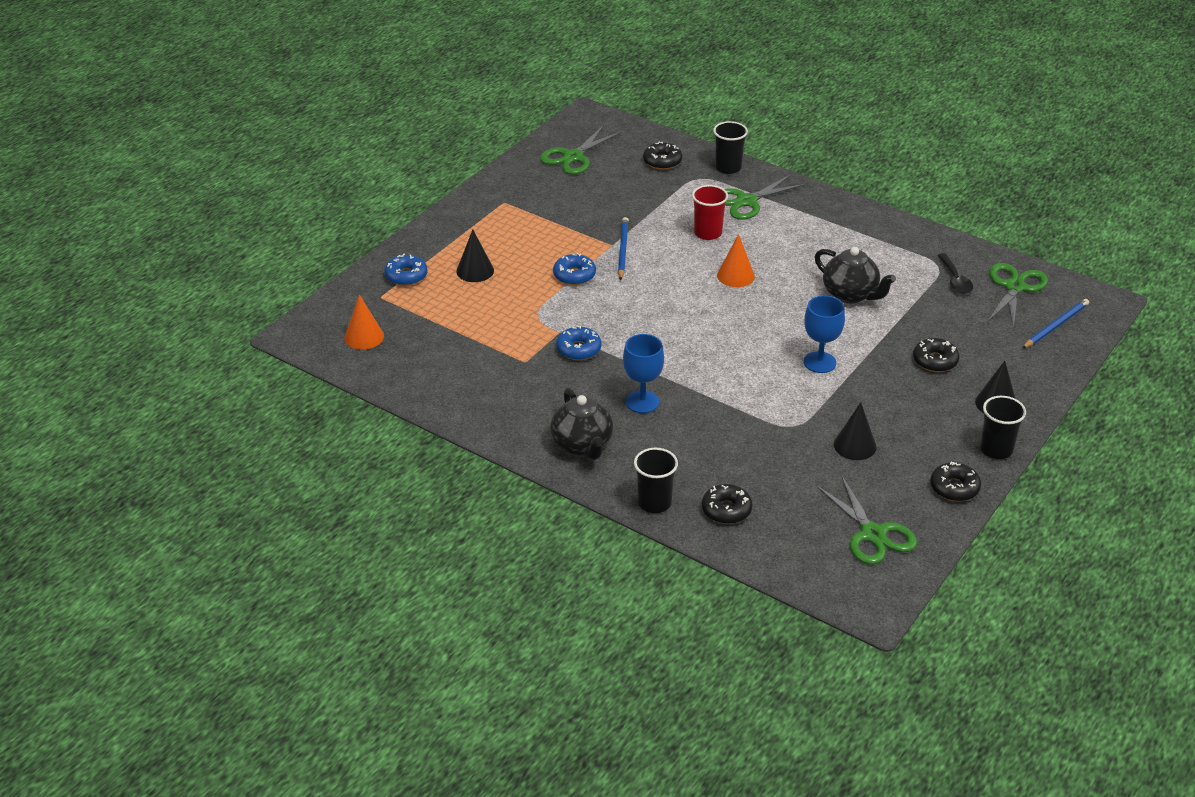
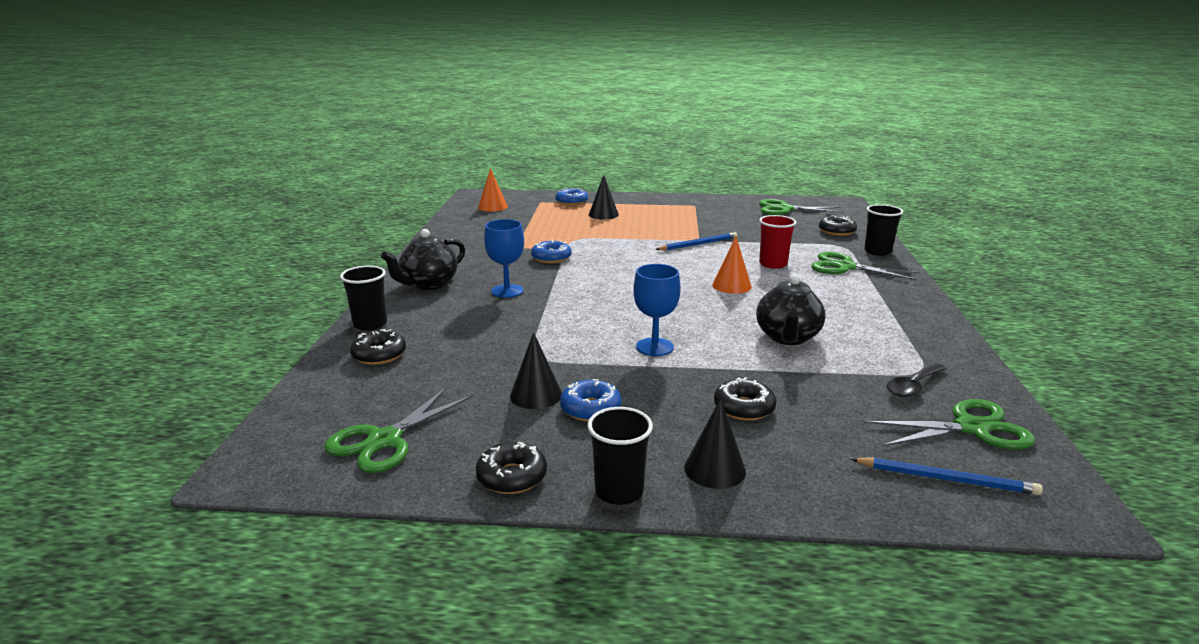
camera: 60 degrees right, 15 degrees down
(574, 275) = (642, 238): blue donut -> blue donut (590, 409)

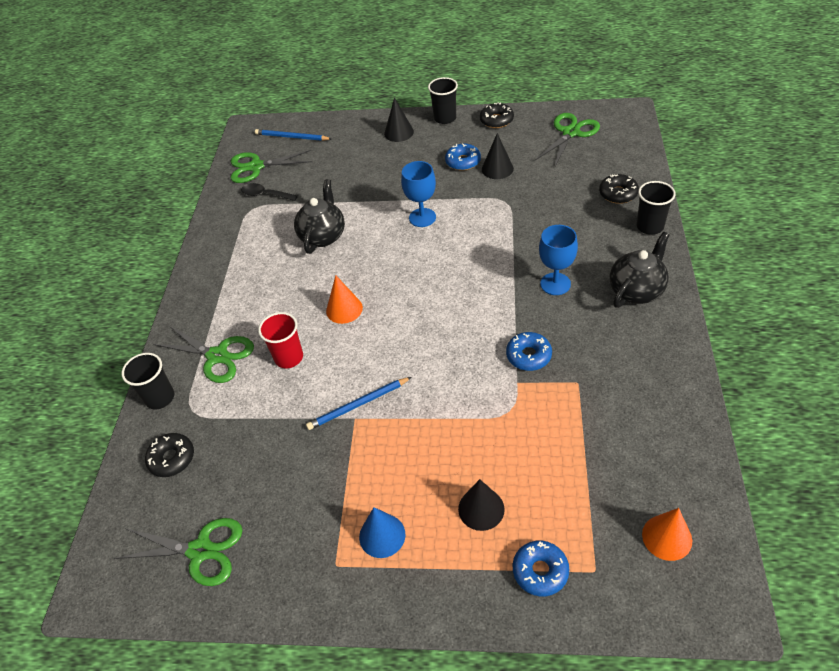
camera: 175 degrees left, 25 degrees up
(667, 210) = (382, 535): none -> blue cone
(744, 408) = (374, 170): black donut -> none
(913, 386) = (265, 195): black spoon -> black spoon turned 120 degrees counterclockwise

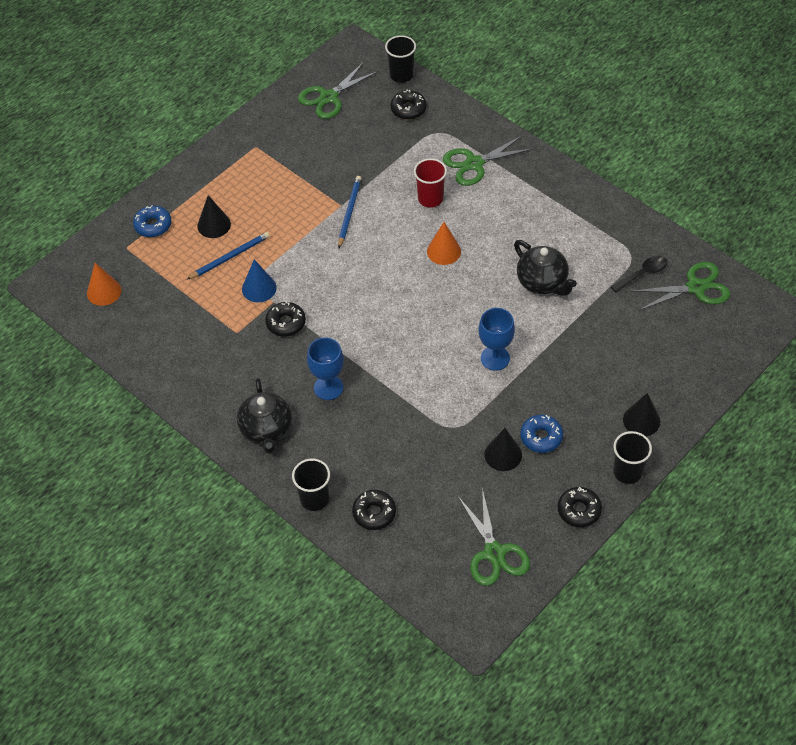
camera: 125 degrees right, 5 degrees up
(160, 398) = (467, 121): black cup -> black cup (401, 75)
(256, 167) = (695, 287): green scissors -> green scissors turned 45 degrees clockwise
(291, 137) = (721, 336): blue pencil -> blue pencil (230, 257)
(382, 535) = (249, 174): blue cone -> blue cone (259, 288)
(528, 356) = (286, 323): blue donut -> black donut

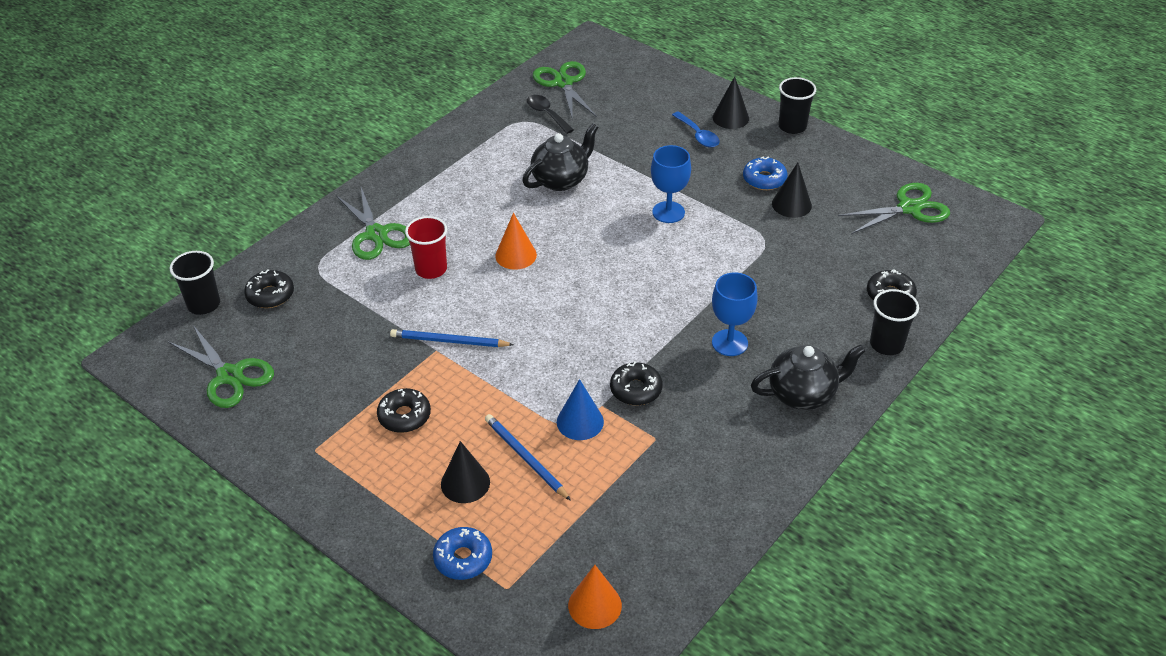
camera: 95 degrees left, 10 degrees down
(579, 510) = (843, 155): black donut -> black donut (404, 416)
(611, 390) = (698, 135): none -> blue spoon

